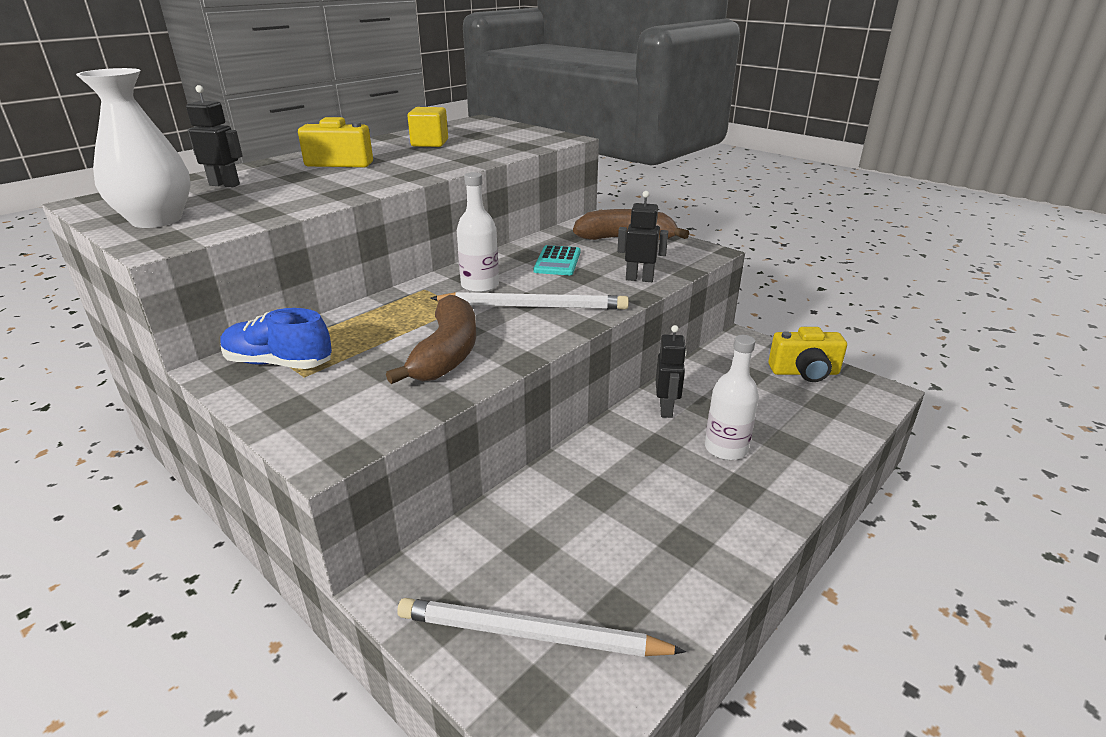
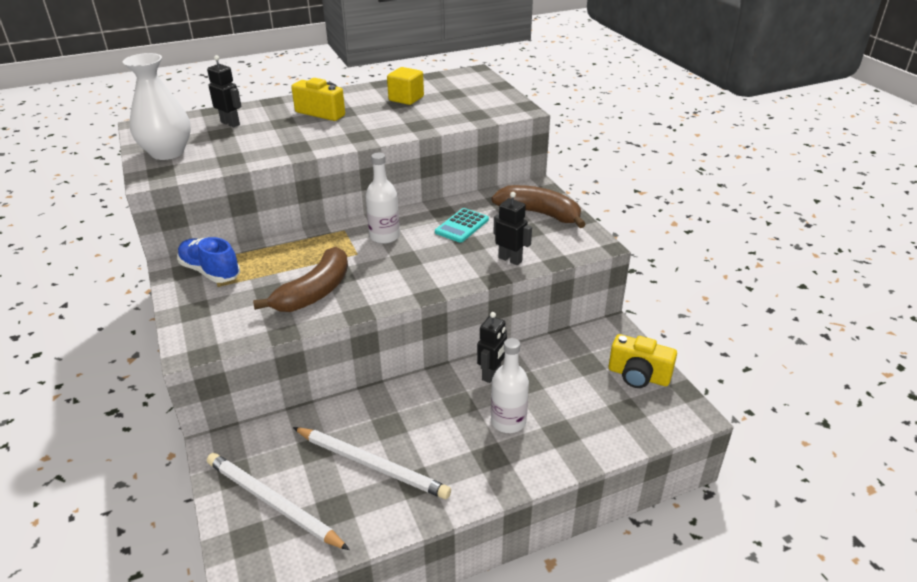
camera: 25 degrees right, 5 degrees up
(533, 306) = (406, 266): white pencil -> white pencil (372, 464)

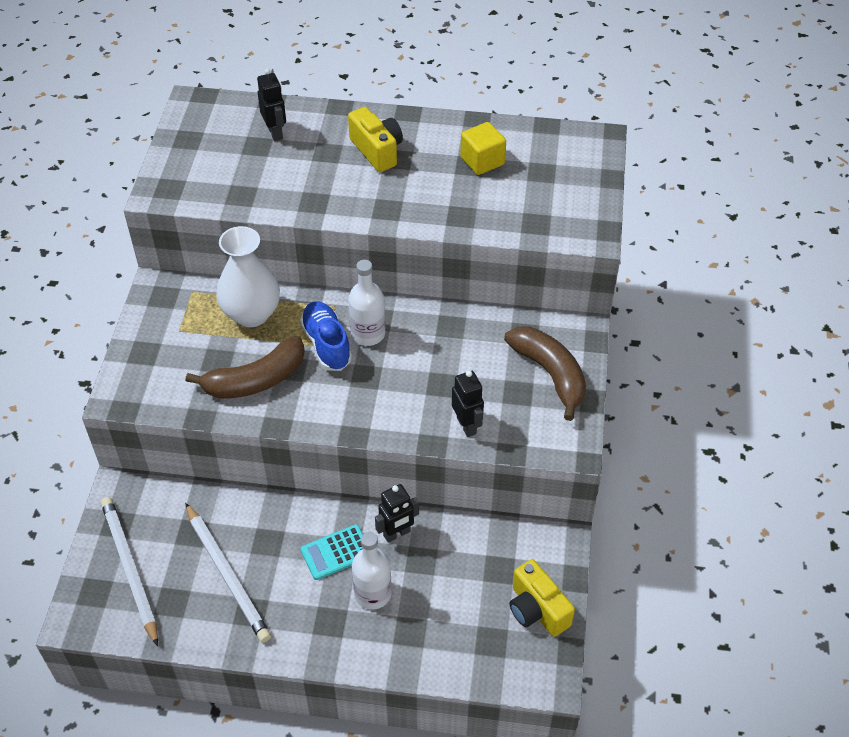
camera: 30 degrees right, 15 degrees up
(167, 152) = (191, 159): white vase -> white vase (251, 314)
(210, 271) = (183, 308): blue shoe -> blue shoe (326, 344)
(462, 226) = (455, 354): turquoise calculator -> turquoise calculator (336, 552)

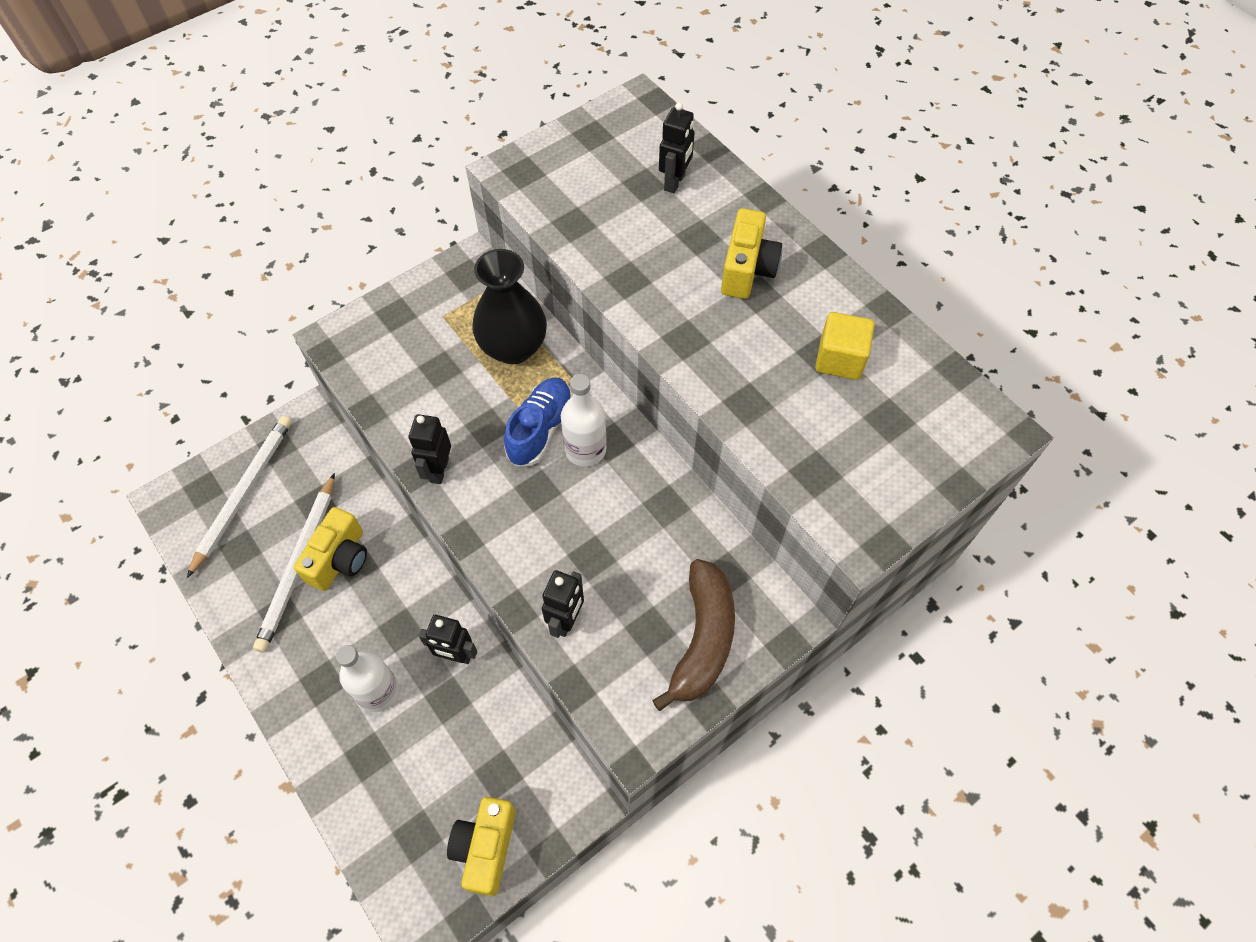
camera: 45 degrees right, 10 degrees up
(251, 314) = (513, 348): white vase -> black vase
(252, 548) = (340, 559): none -> yellow camera
(256, 380) = (447, 414): brown banana -> none
(290, 413) = (439, 470): none -> black robot
(336, 552) = (393, 625): turquoise calculator -> none

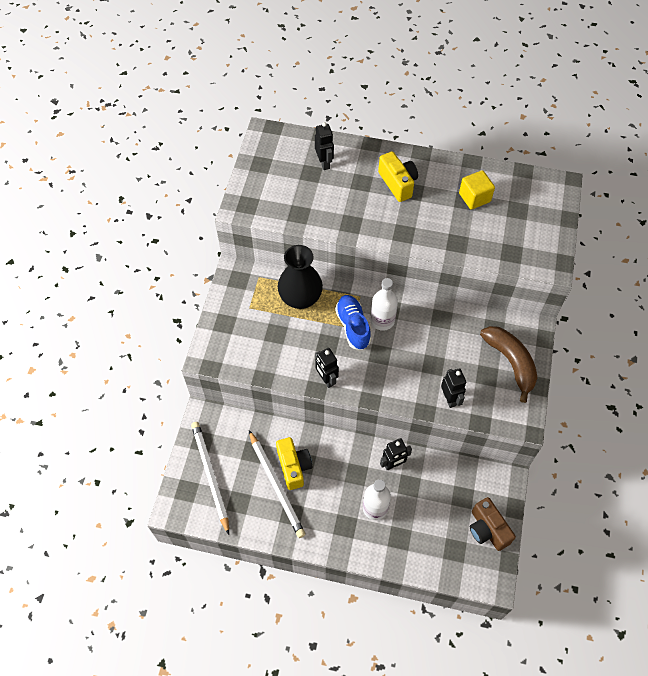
camera: 40 degrees left, 0 degrees up
(486, 847) = (487, 529): yellow camera -> brown camera

